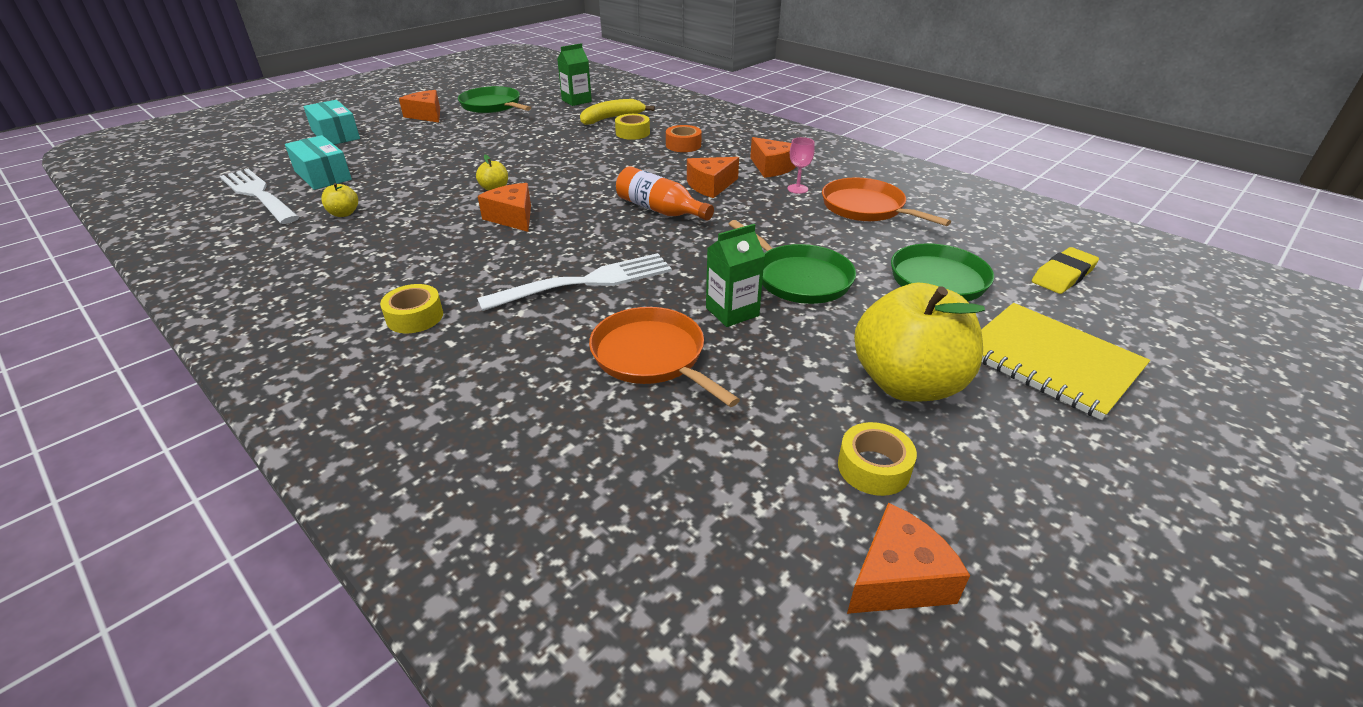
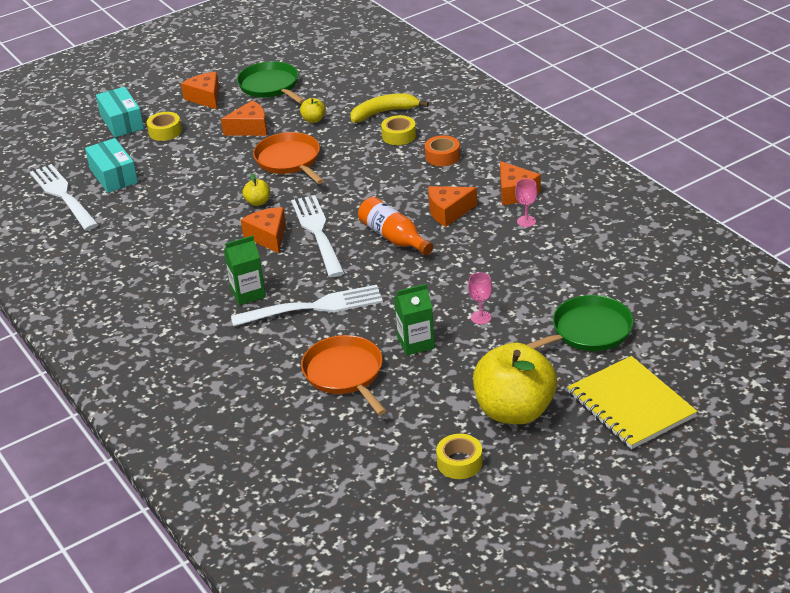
camera: 15 degrees right, 0 degrees up
(344, 213) = (133, 222): yellow apple -> yellow apple (313, 120)
(415, 317) = (185, 327): yellow tape -> yellow tape (165, 131)
(571, 211) = (318, 233): none -> white fork
(576, 101) = (355, 82): green carton -> green carton (248, 293)
(799, 278) = (481, 317): green pan -> pink goblet
(866, 208) = (577, 248): orange pan -> orange pan (289, 160)
(897, 578) = (440, 521): orange cheese -> orange cheese (250, 128)
(1063, 275) = (700, 333): yellow eraser -> none

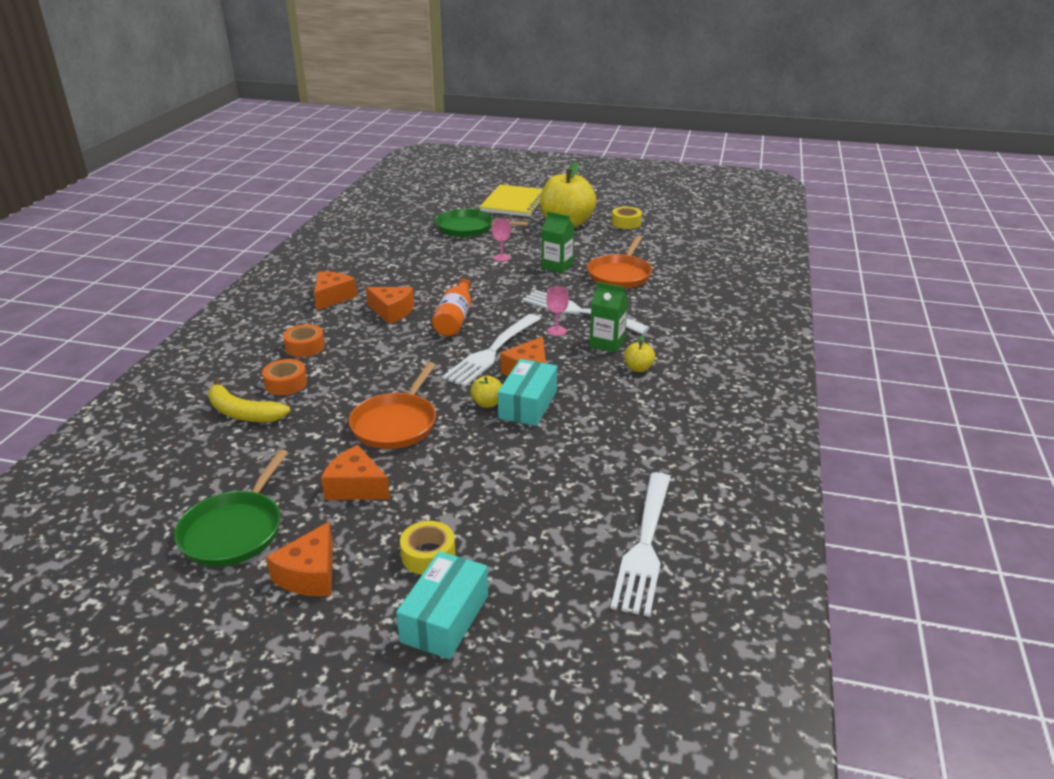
camera: 135 degrees left, 5 degrees down
(113, 176) = (562, 532): turquoise box -> turquoise box (528, 404)
(313, 120) = (296, 451): yellow apple -> yellow apple (638, 368)
(399, 136) = (286, 383): yellow tape -> orange tape
(526, 221) = (369, 281): pink goblet -> pink goblet (556, 331)

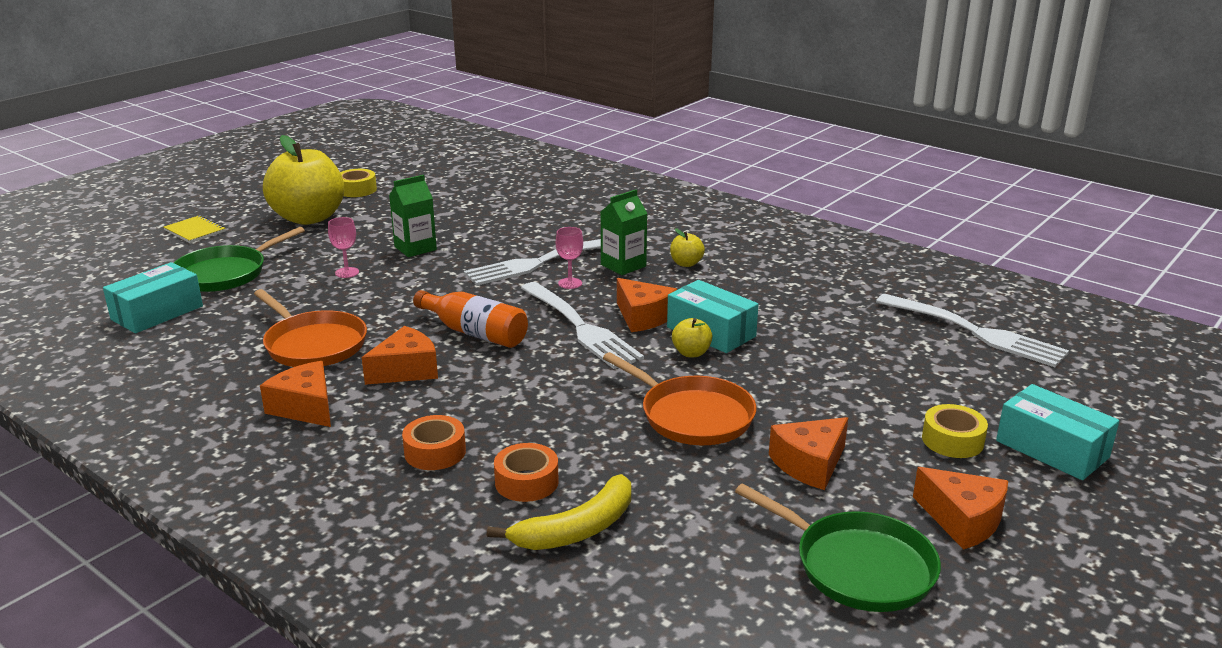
camera: 65 degrees left, 5 degrees down
(408, 229) = (157, 313): none -> turquoise box
(514, 203) = (195, 231): yellow notebook -> yellow notebook, size x0.50
(620, 275) = (480, 223): orange pan -> orange pan (313, 344)

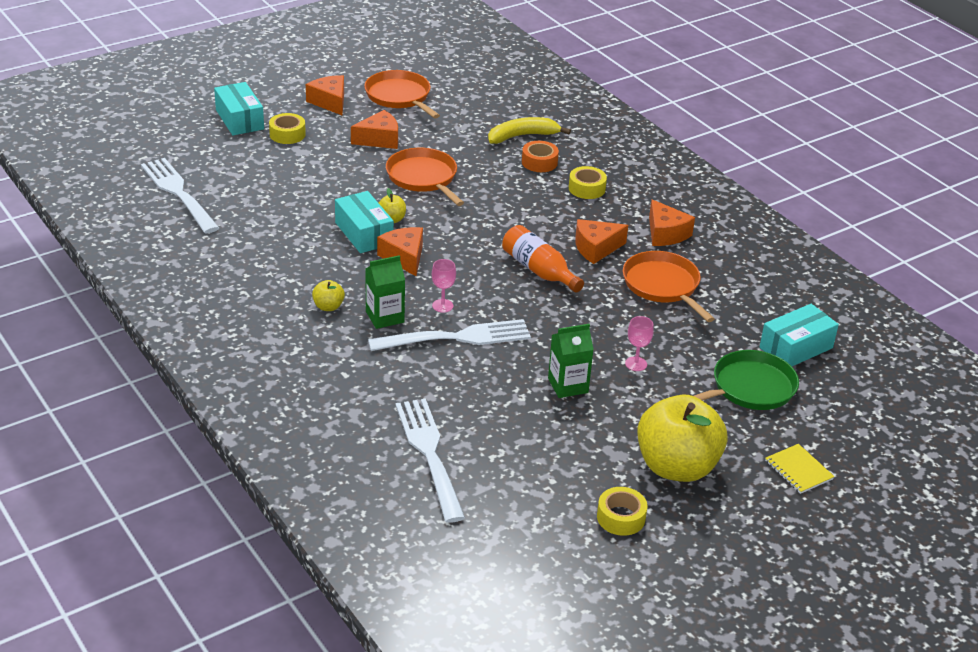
camera: 165 degrees left, 10 degrees up
(435, 452) = (587, 188): orange tape -> yellow tape
(579, 327) = (458, 258): white fork -> white fork (430, 455)
(858, 566) = (399, 96): green pan -> orange pan

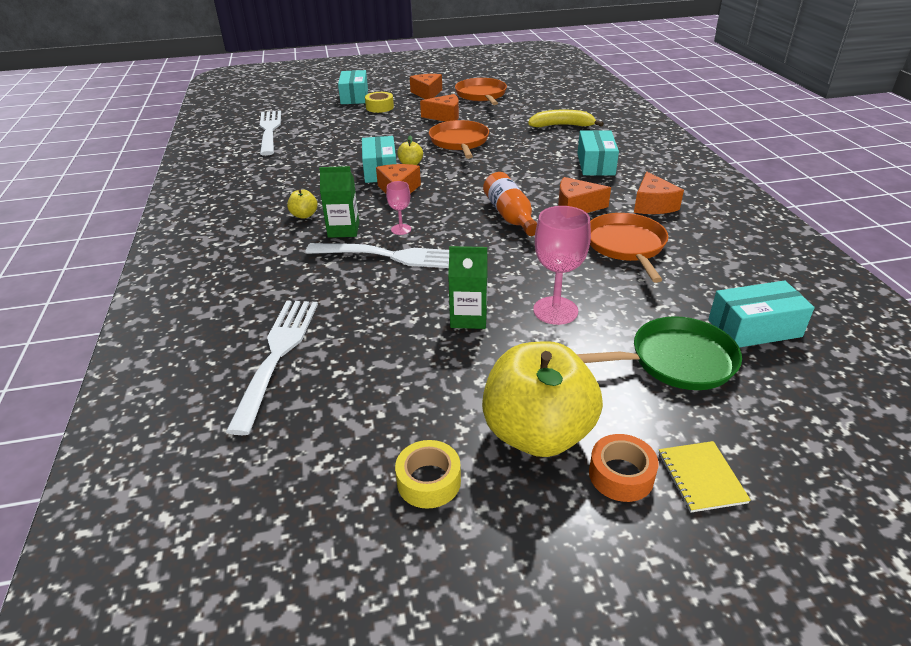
camera: 25 degrees right, 0 degrees up
(539, 162) = (564, 143): orange tape -> orange tape (621, 475)
(587, 188) = (595, 164): yellow tape -> turquoise box
(636, 364) = (555, 310): pink goblet -> pink goblet, size x1.82

